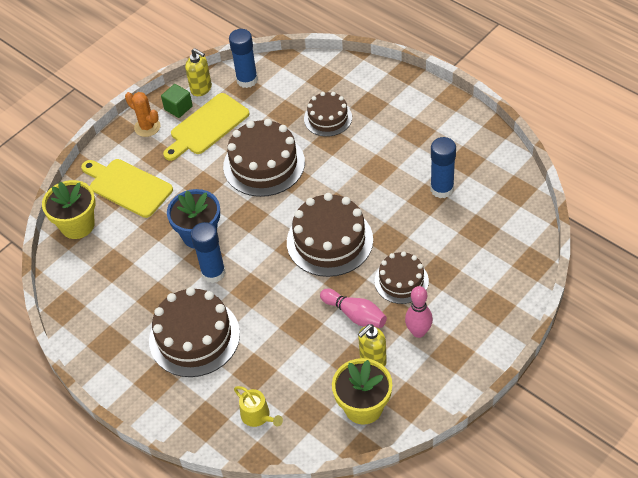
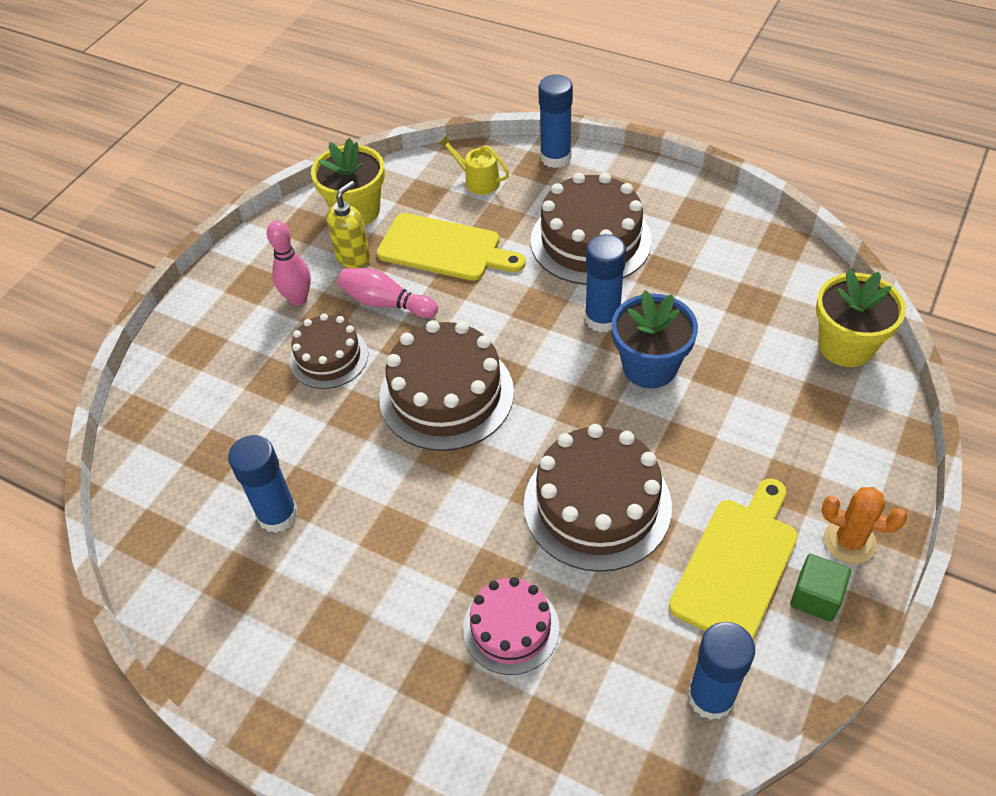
camera: 165 degrees right, 0 degrees up
(127, 187) = (809, 420): yellow cutting board -> yellow cutting board (445, 248)
(187, 427) = (555, 157): none -> blue glue stick
(201, 89) = (795, 654): yellow soap dispenser -> none
(328, 118) = (511, 628): brown cake -> pink cake

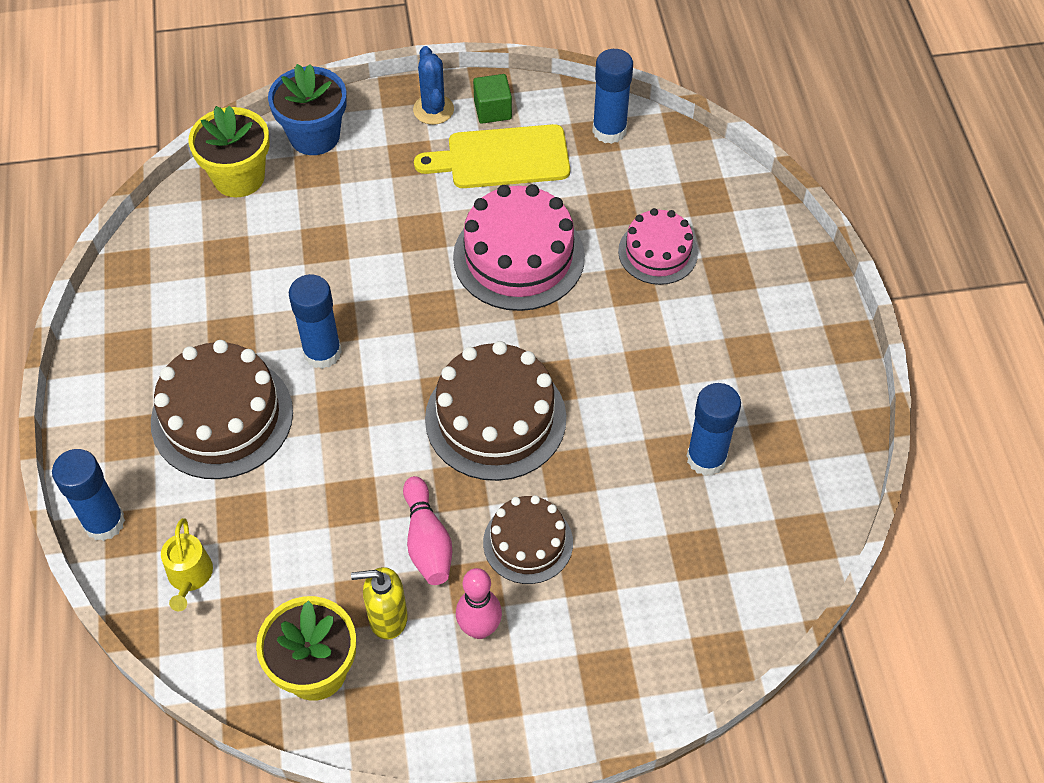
camera: 130 degrees left, 5 degrees up
(445, 248) = (317, 539): yellow cutting board -> none
(597, 505) = (519, 256): brown cake -> pink cake
(649, 367) = (355, 291): blue flower pot -> blue flower pot (314, 136)
(849, 541) = (433, 110): orange cactus -> blue cactus

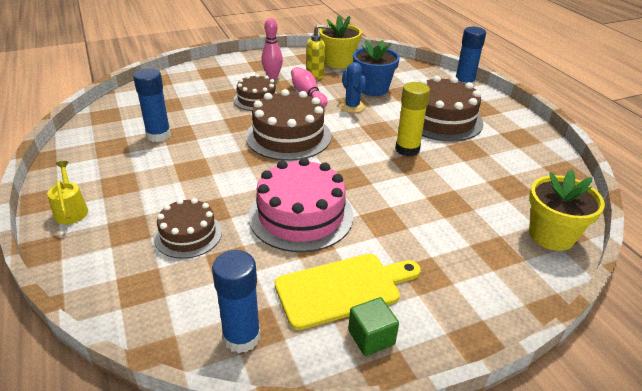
camera: 165 degrees right, 20 degrees down
(189, 576) = (411, 76): yellow watering can -> yellow watering can (71, 210)
(314, 136) = (522, 279): blue flower pot -> blue flower pot (373, 89)
(322, 352) = (407, 149): blue glue stick -> yellow glue stick
(433, 110) = (431, 326): blue cactus -> blue cactus (352, 106)
(658, 252) = (188, 234): pink cake -> brown cake

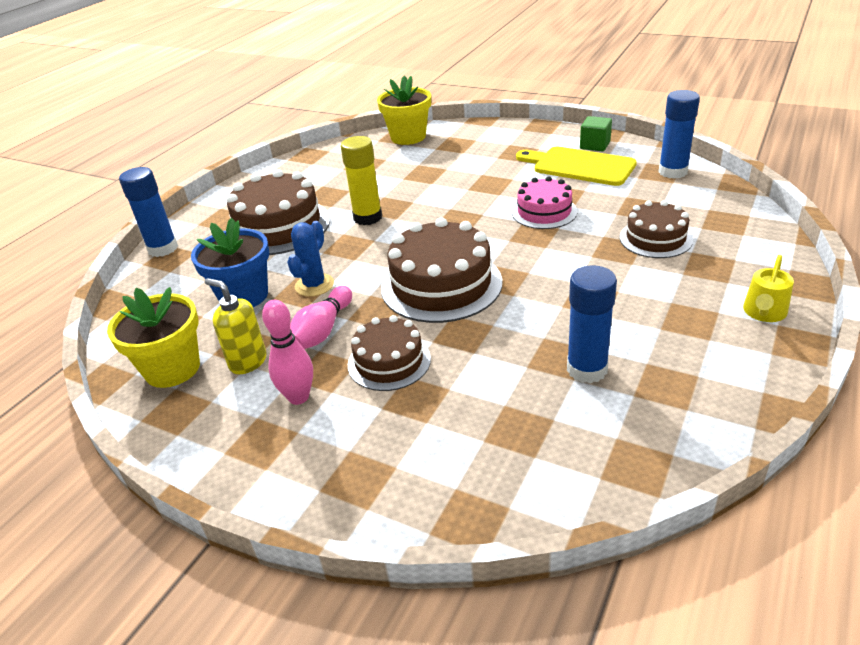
camera: 125 degrees left, 0 degrees up
(301, 215) = (544, 212): pink cake -> pink cake, size x0.61

